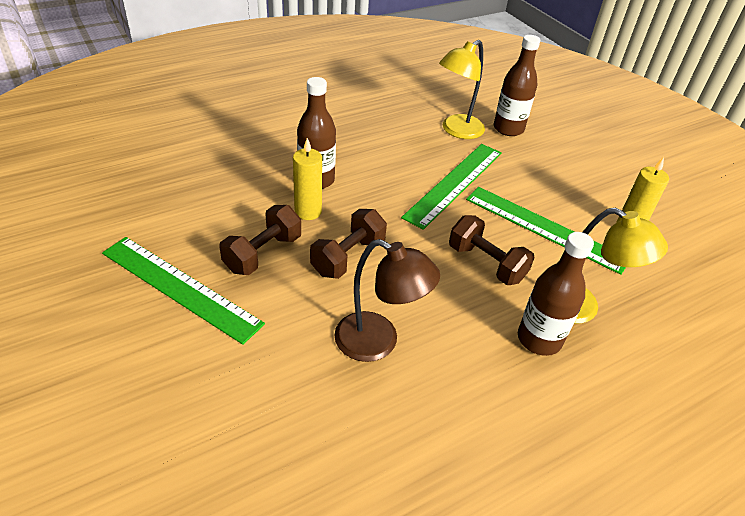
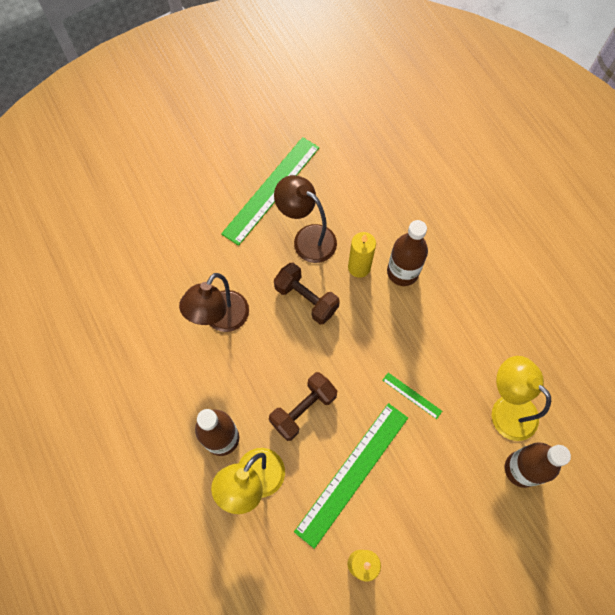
camera: 95 degrees right, 25 degrees up
(263, 254) = (307, 238): brown dumbbell -> brown lamp
(454, 183) = (412, 395): green ruler -> green ruler, size x0.43

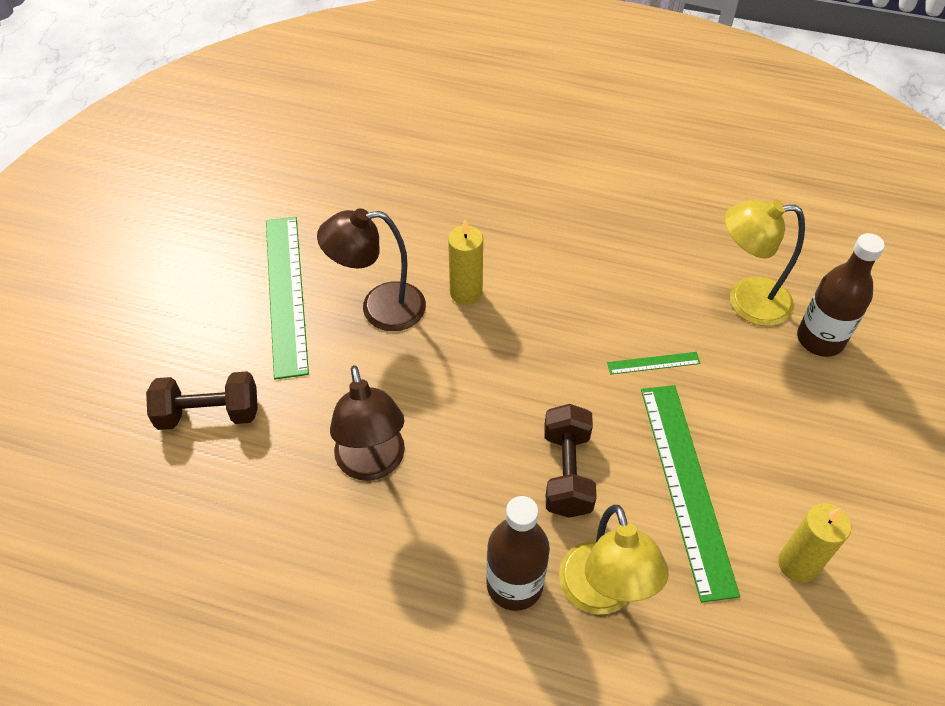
camera: 45 degrees left, 15 degrees down
(306, 299) = (445, 365): brown dumbbell -> brown dumbbell (209, 414)
(402, 272) = (514, 263): brown bottle -> none

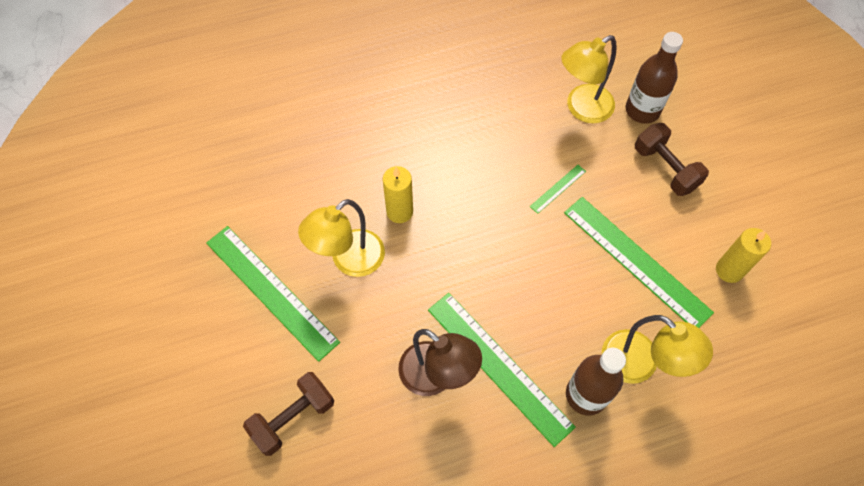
camera: 35 degrees left, 10 degrees up
(379, 308) = (349, 260): brown lamp -> yellow lamp
(444, 495) = (499, 366): none -> green ruler
(566, 472) = (561, 299): brown dumbbell -> brown dumbbell (665, 168)

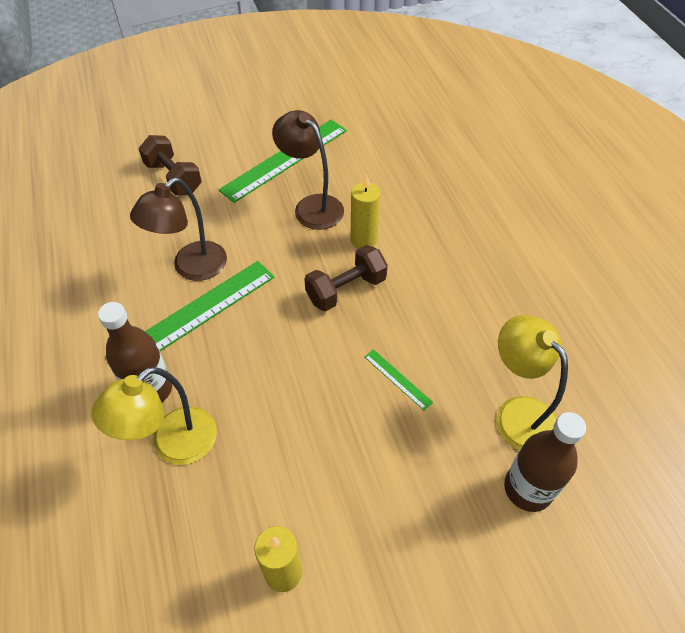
camera: 90 degrees right, 10 degrees down
(349, 260) = (311, 206): yellow lamp -> brown lamp
(636, 261) = (301, 456): green ruler -> none
(665, 168) = (436, 508): brown dumbbell -> brown dumbbell (346, 289)

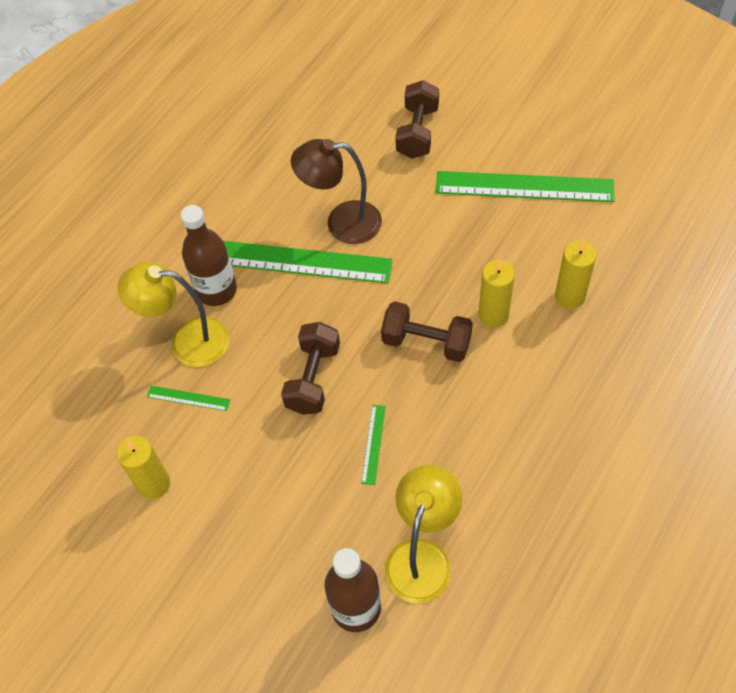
camera: 55 degrees right, 5 degrees up
(228, 483) = (188, 398): none -> green ruler
(303, 378) = (313, 378): none -> brown dumbbell
(311, 206) = (491, 248): brown lamp -> none
(391, 195) = (570, 296): none -> yellow candle

